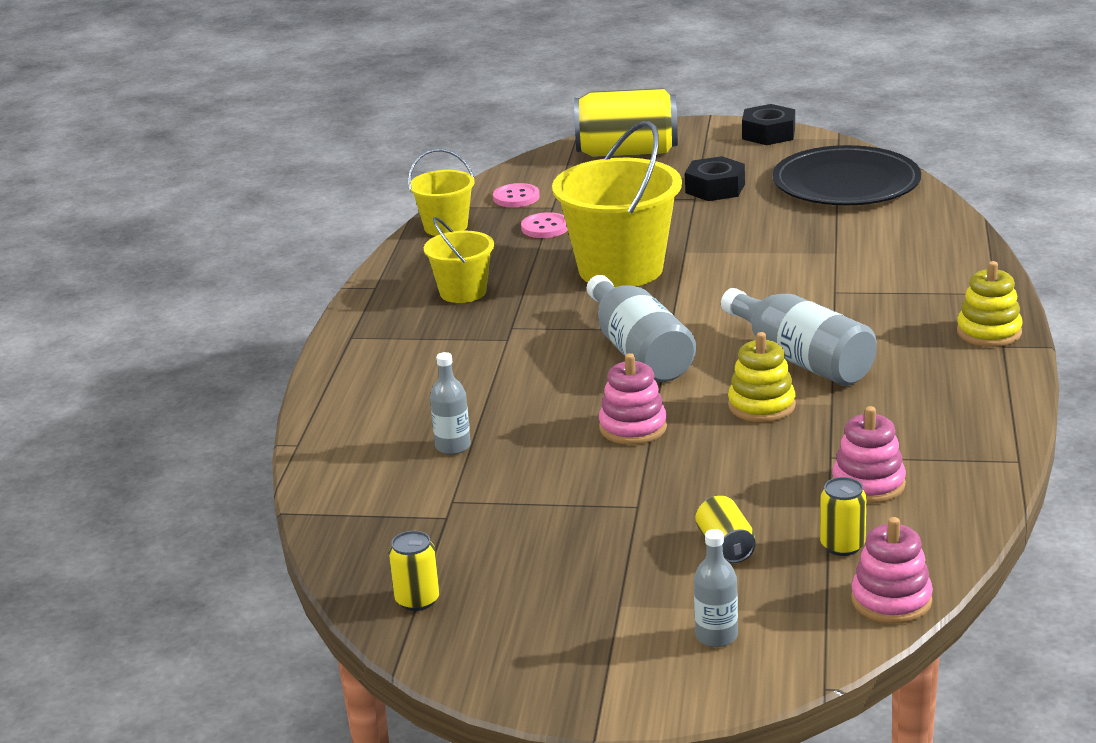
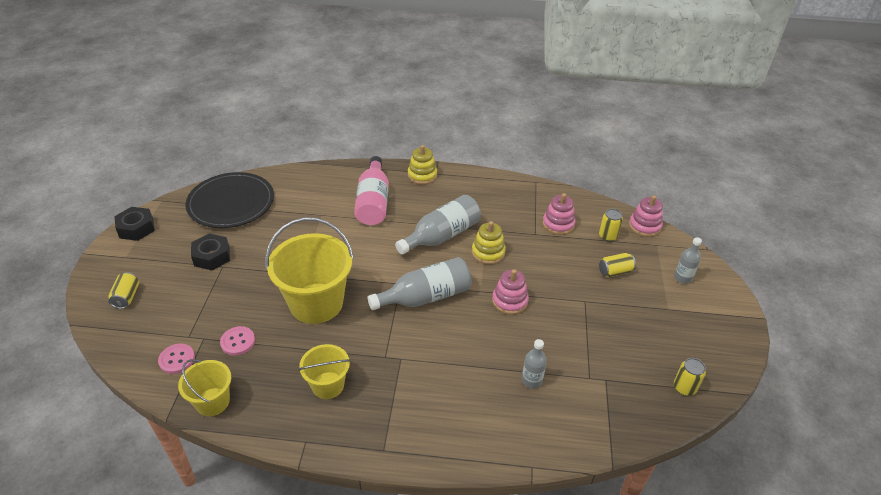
camera: 95 degrees left, 15 degrees up
(627, 152) = (127, 297): yellow can -> yellow can, size x0.47
(884, 292) = (373, 202): none -> pink bottle

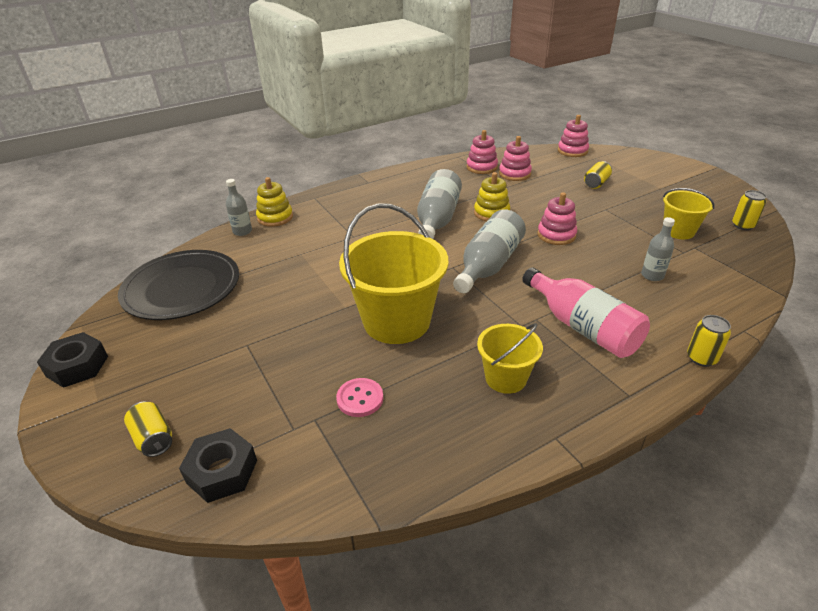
camera: 35 degrees left, 5 degrees down
(177, 359) = (309, 459): pink button -> none
(212, 256) = (221, 342): black nut -> black nut (222, 471)
(212, 402) = (410, 470): yellow bucket -> yellow bucket (678, 231)
(373, 202) = (340, 223): pink bottle -> pink bottle (583, 327)
(422, 175) = (358, 188): yellow stacking toy -> yellow stacking toy (275, 217)
(540, 203) = (481, 167): none -> pink stacking toy
(608, 236) = (558, 166): yellow can -> yellow can (701, 358)
(682, 278) = (641, 167): grey bottle -> grey bottle (242, 231)

